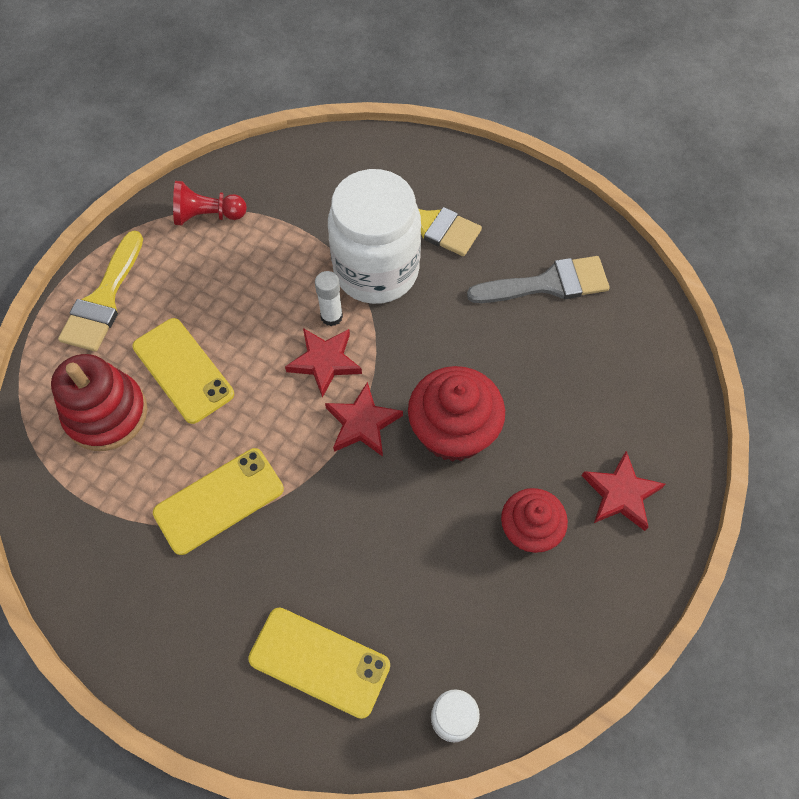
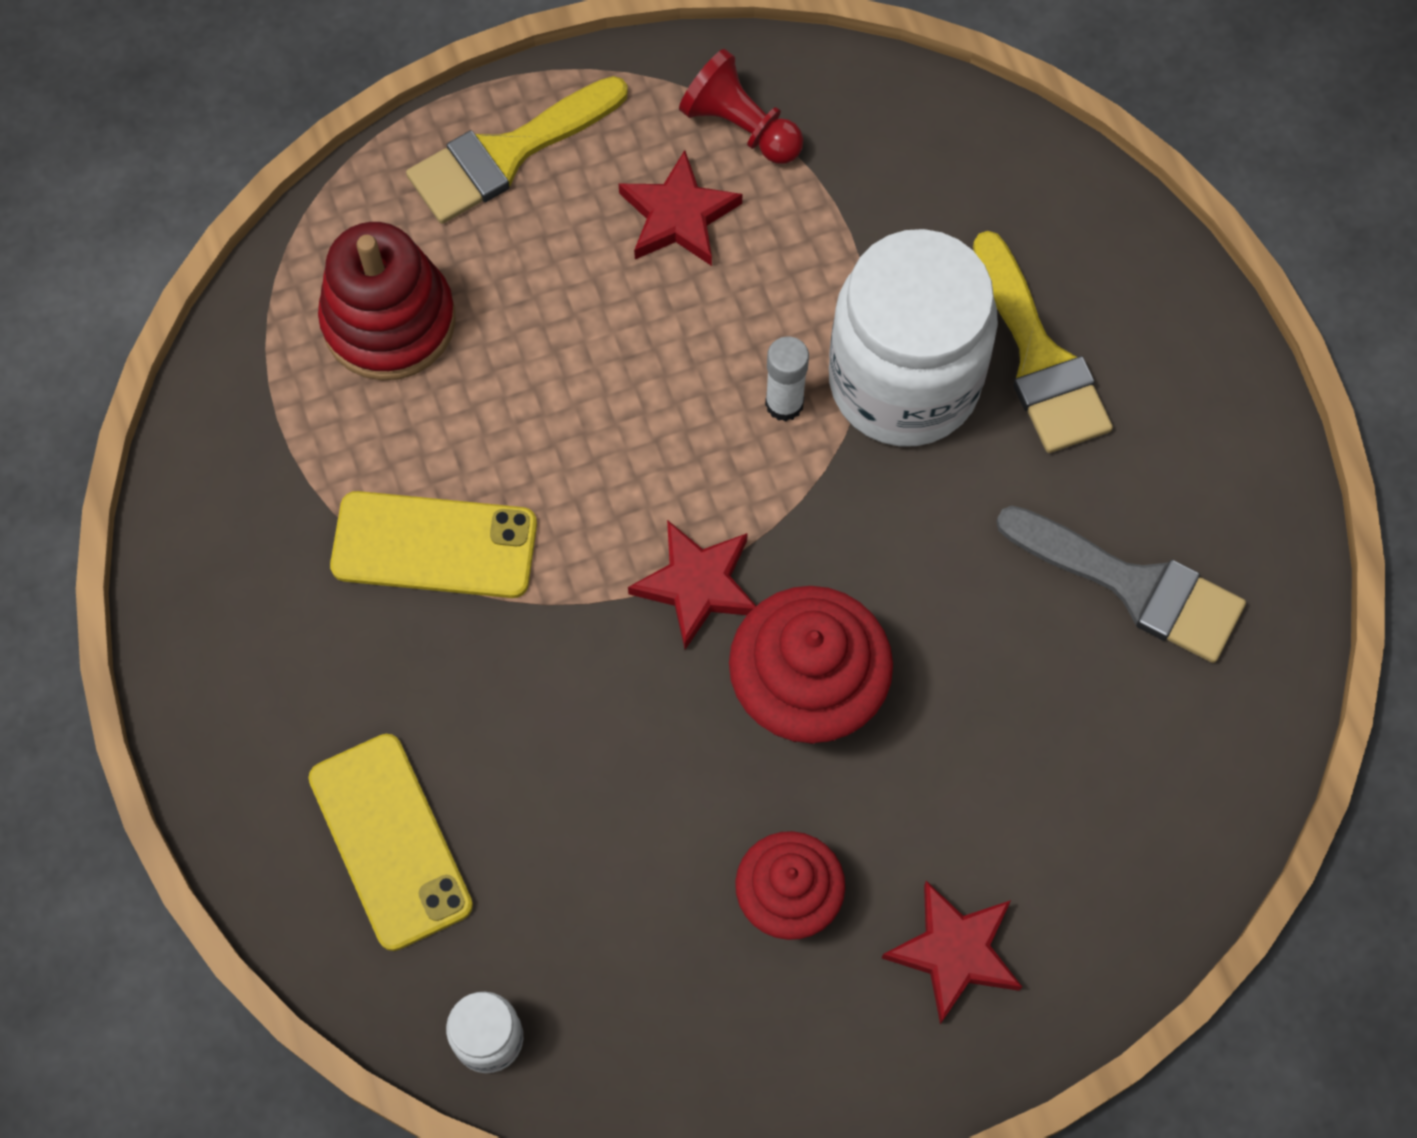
camera: 40 degrees right, 5 degrees up
(183, 370) = (529, 333): yellow phone -> none
(324, 362) = (720, 461): red star -> red star (678, 216)

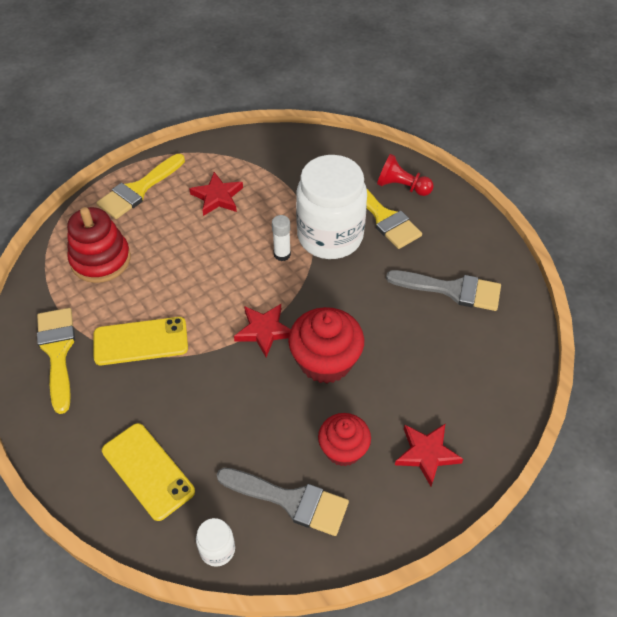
camera: 15 degrees left, 15 degrees down
(261, 528) = (58, 352): none -> yellow brush
(654, 978) = (291, 500): none -> grey brush
(740, 126) = (234, 162): red pawn -> red pawn (402, 186)

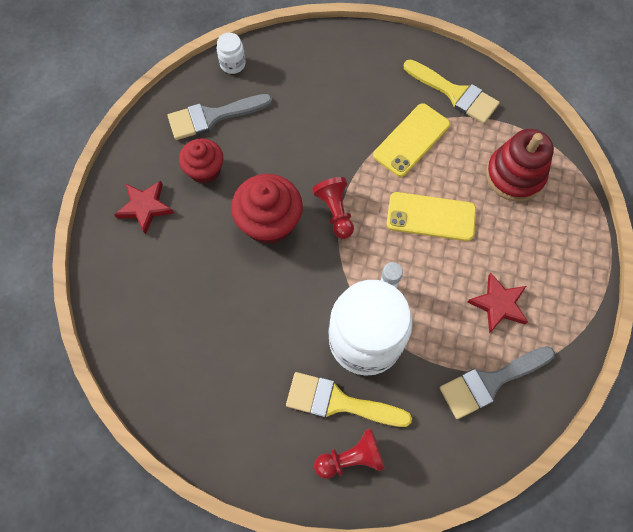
camera: 140 degrees right, 15 degrees up
(138, 190) = (568, 258): yellow brush -> none
(148, 471) = (315, 72): yellow phone -> yellow phone (431, 217)
(264, 331) = (335, 212): red star -> red pawn
(452, 290) = (218, 365): grey brush -> grey brush (490, 382)

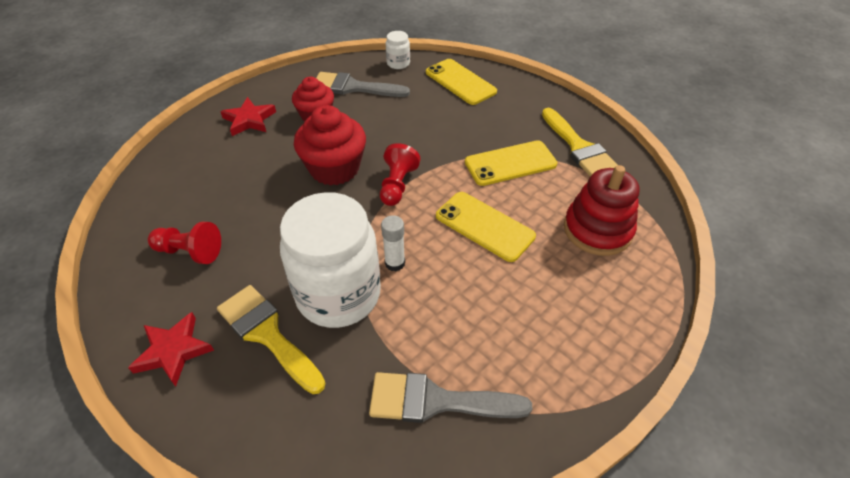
camera: 30 degrees right, 20 degrees down
(308, 61) = (460, 82): none -> yellow phone
(351, 458) = (233, 391): red pawn -> red pawn (190, 252)
(498, 304) = (500, 331): red star -> red star (173, 351)

